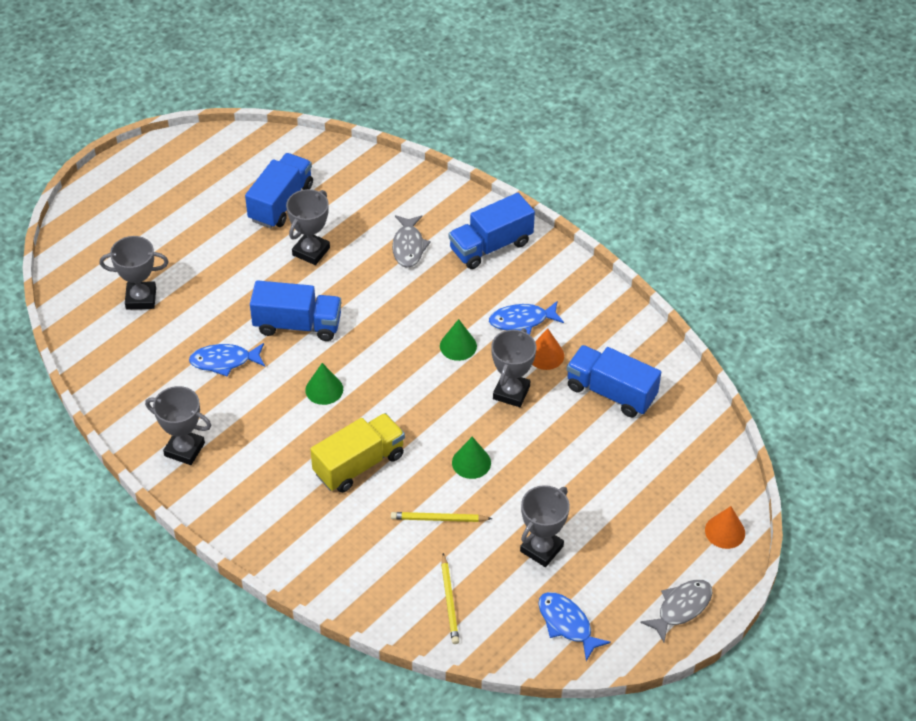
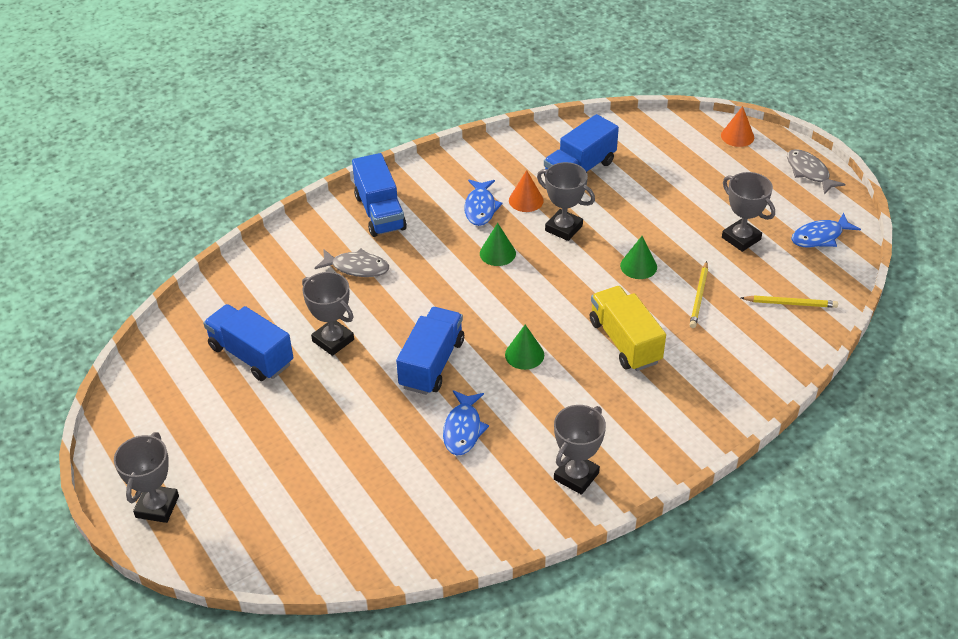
camera: 75 degrees left, 5 degrees down
(141, 298) = (345, 494): grey trophy -> grey trophy (157, 506)

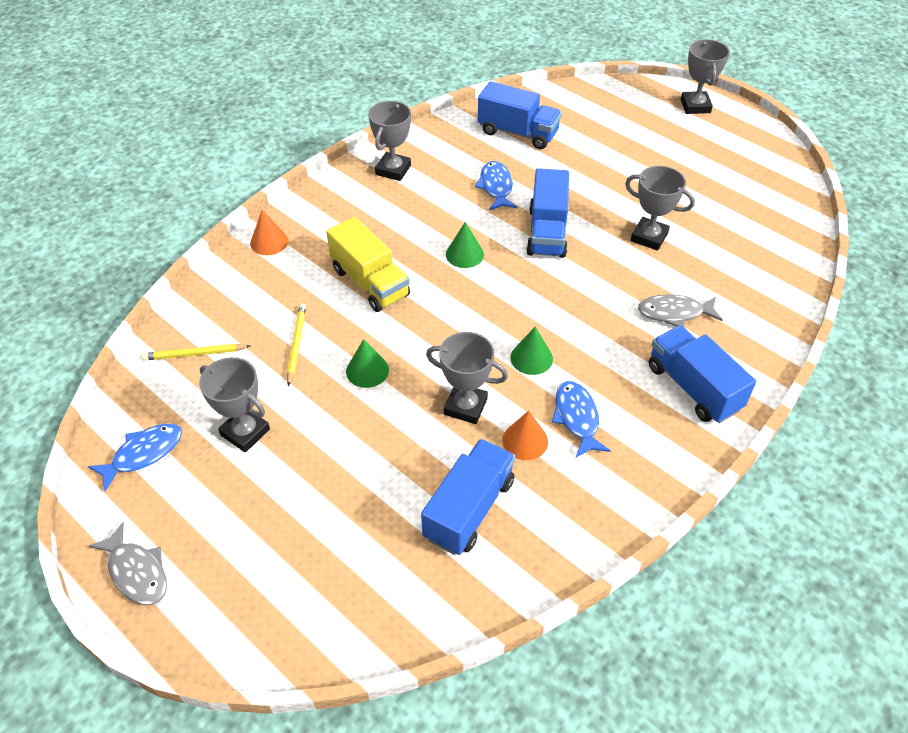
camera: 165 degrees right, 5 degrees up
(251, 355) = (712, 212): blue truck -> blue truck (518, 133)
(737, 136) = (240, 633): orange cone -> orange cone (269, 242)

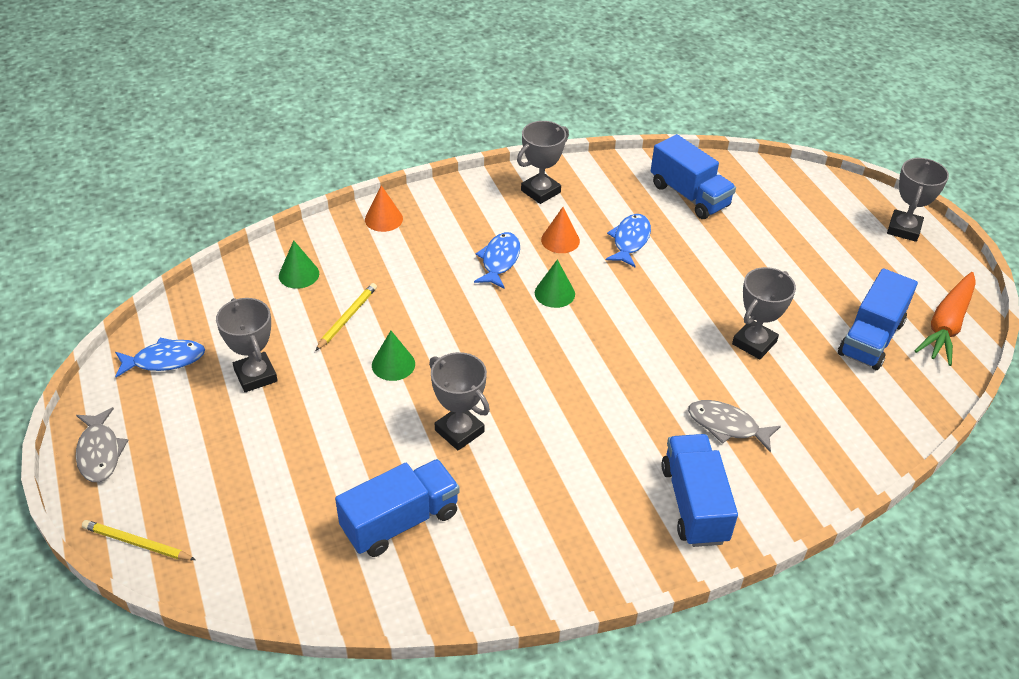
camera: 25 degrees right, 5 degrees down
(195, 354) = (258, 293): yellow pencil -> yellow pencil (137, 543)
(370, 282) = (449, 287): yellow truck -> none
(525, 440) = (493, 484): orange cone -> orange cone (560, 240)
(531, 358) = (552, 412): green cone -> green cone (299, 274)
(547, 232) = (651, 301): blue truck -> blue truck (871, 338)
(577, 418) = (556, 484): blue fish -> blue fish (499, 260)
(649, 237) = (754, 343): grey trophy -> grey trophy turned 75 degrees clockwise
(774, 171) = (946, 325): none -> orange carrot

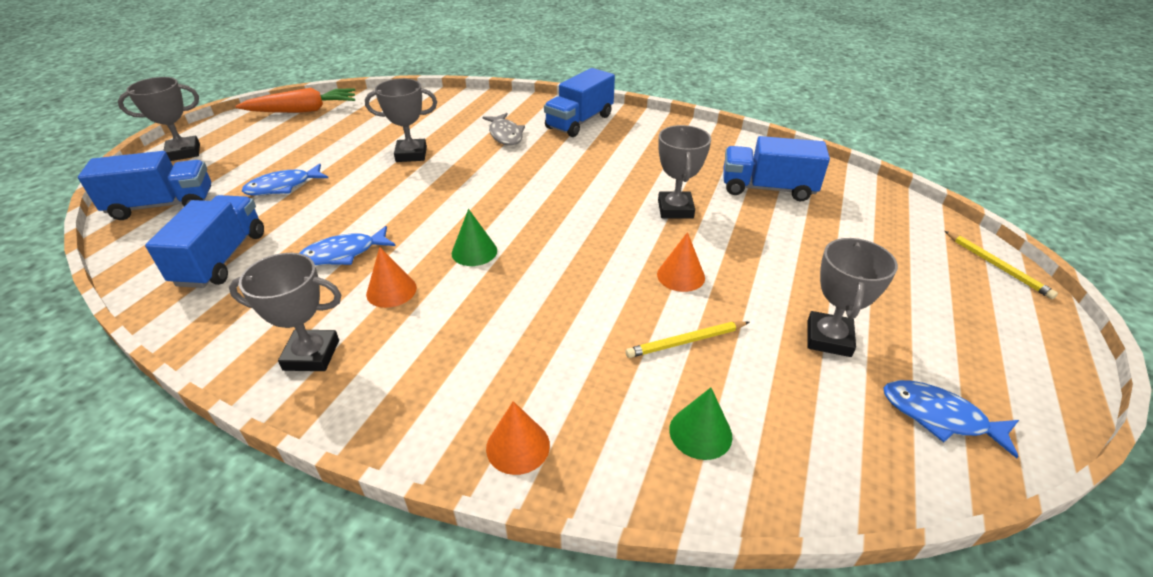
camera: 135 degrees left, 5 degrees down
(99, 452) = (1038, 354): grey fish -> none
(393, 364) = (681, 276): green cone -> orange cone
(499, 260) = (472, 307): blue fish -> blue fish (283, 186)
(871, 338) = (350, 125): blue truck -> blue truck (163, 205)

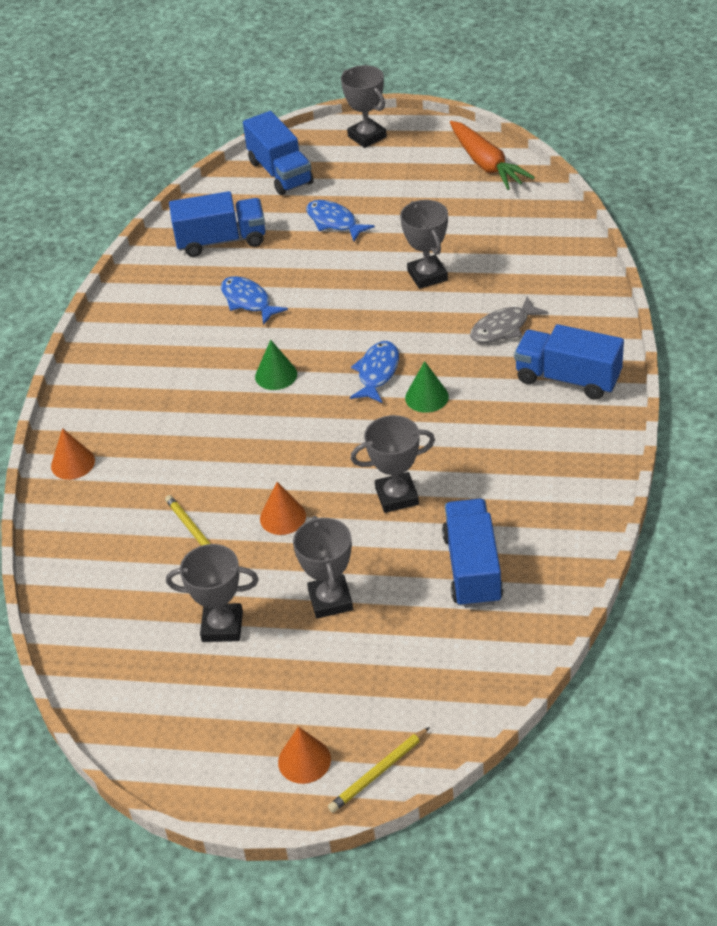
camera: 80 degrees right, 5 degrees up
(311, 355) = (131, 335): grey trophy -> grey trophy (330, 600)
(391, 290) = (210, 346): orange cone -> orange cone (304, 760)
(700, 432) = (102, 554): green cone -> green cone (426, 397)
(939, 417) = (145, 697): blue fish -> blue fish (377, 372)

